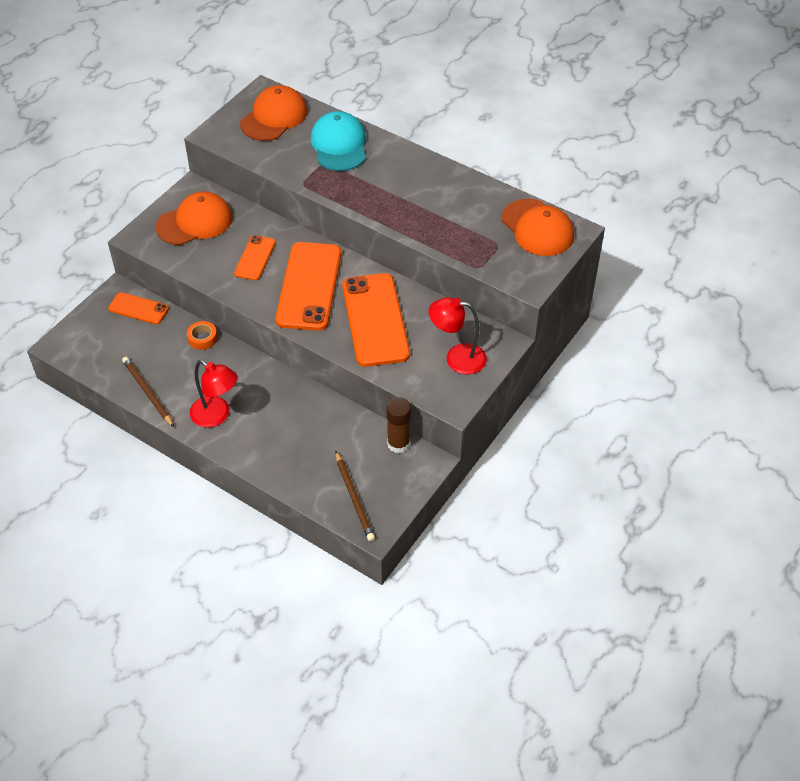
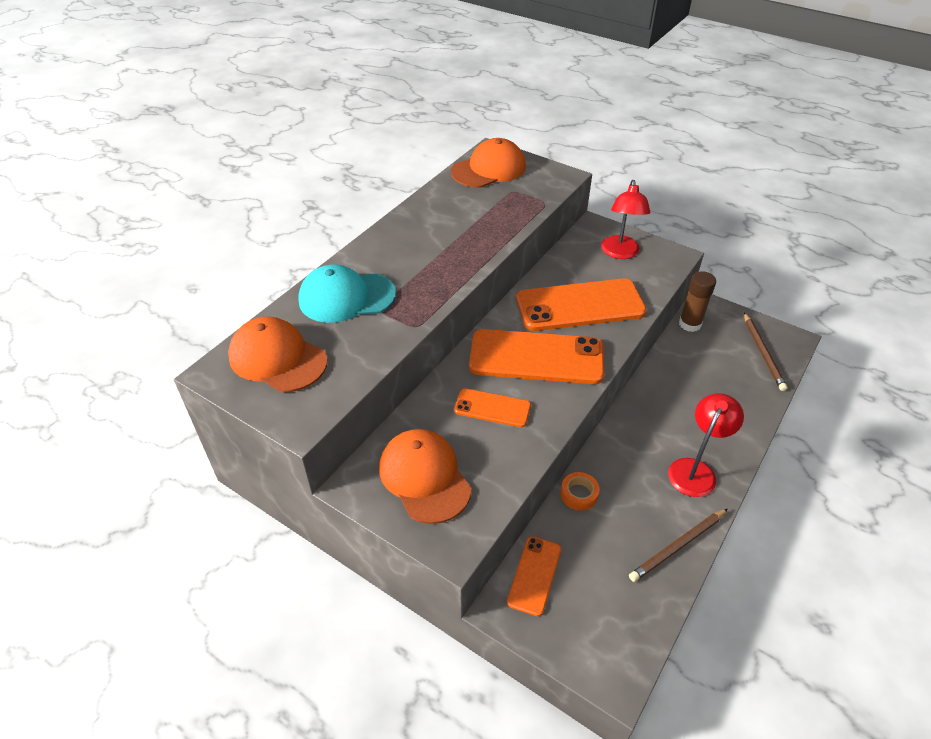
camera: 90 degrees left, 5 degrees down
(354, 498) = (763, 353): brown pencil -> brown pencil turned 105 degrees clockwise

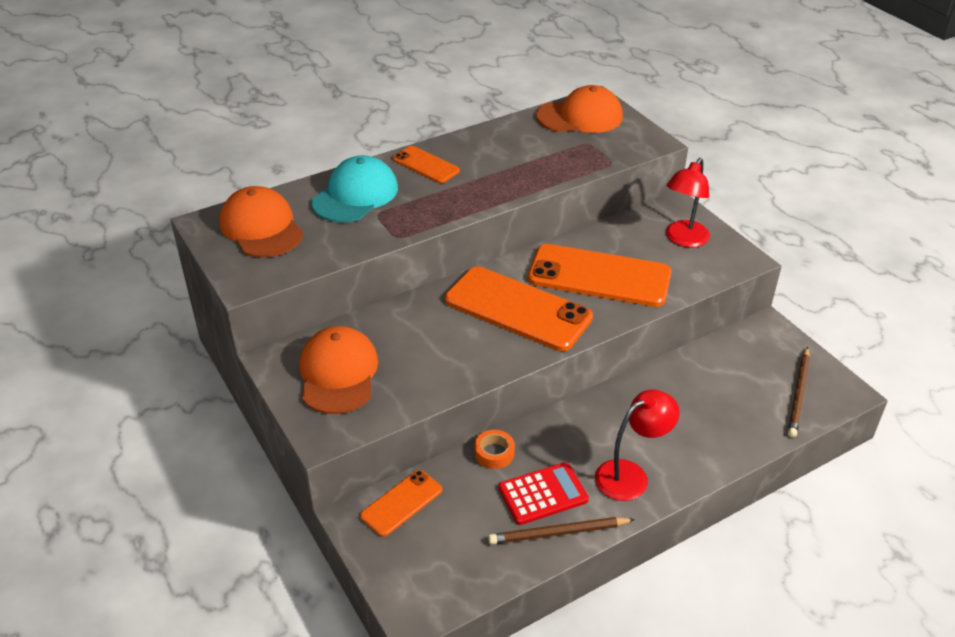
camera: 25 degrees right, 5 degrees down
(346, 297) = (355, 195): turquoise cap -> turquoise cap turned 105 degrees clockwise
(492, 408) = (441, 338): orange phone -> orange phone (426, 165)
(642, 516) = (543, 494): none -> red calculator
(690, 324) = (735, 340): brown glue stick -> none

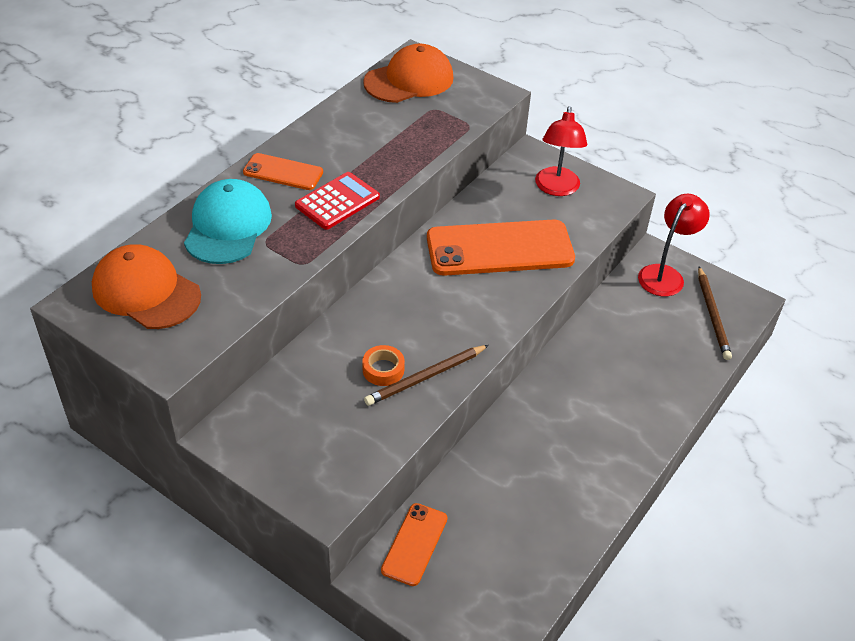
camera: 25 degrees left, 5 degrees up
(338, 373) = (300, 430): orange cap -> none
(494, 453) = (475, 461): orange tape -> orange tape (383, 369)
(518, 309) = (441, 306): orange phone -> none
(543, 494) = (542, 488): red calculator -> red calculator (337, 201)
(558, 533) = (577, 523): brown pencil -> brown pencil (425, 377)
(630, 475) = (611, 442): red lamp -> red lamp (665, 274)

